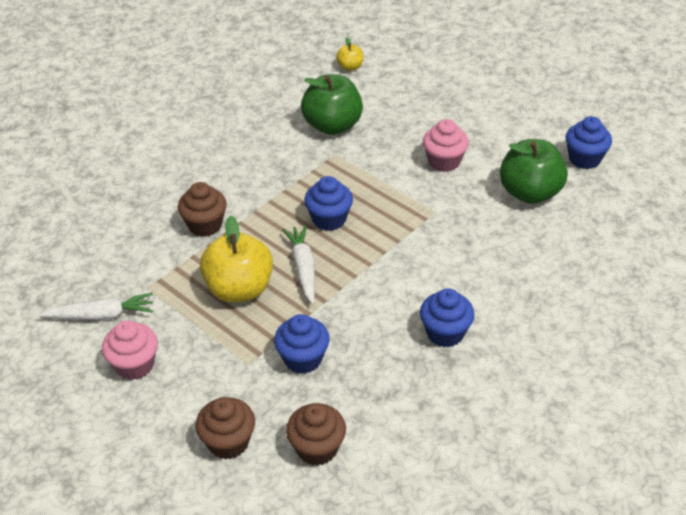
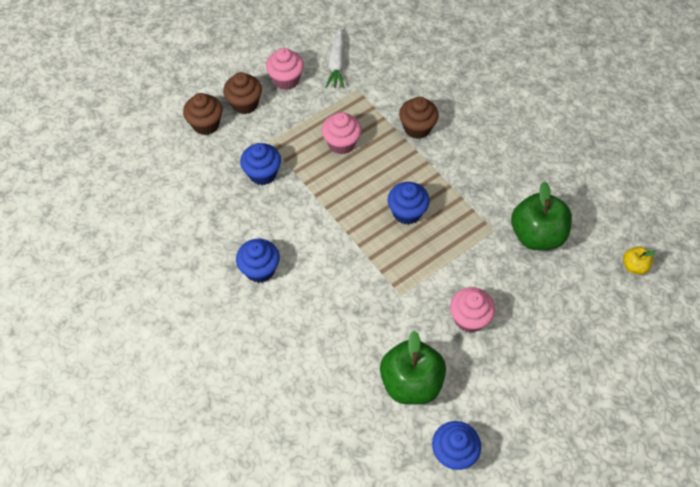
camera: 100 degrees right, 15 degrees up
(239, 289) = (341, 143): yellow apple -> pink cupcake
(303, 268) = (354, 186): white carrot -> none
(317, 448) = (184, 171): brown cupcake -> brown cupcake (245, 104)

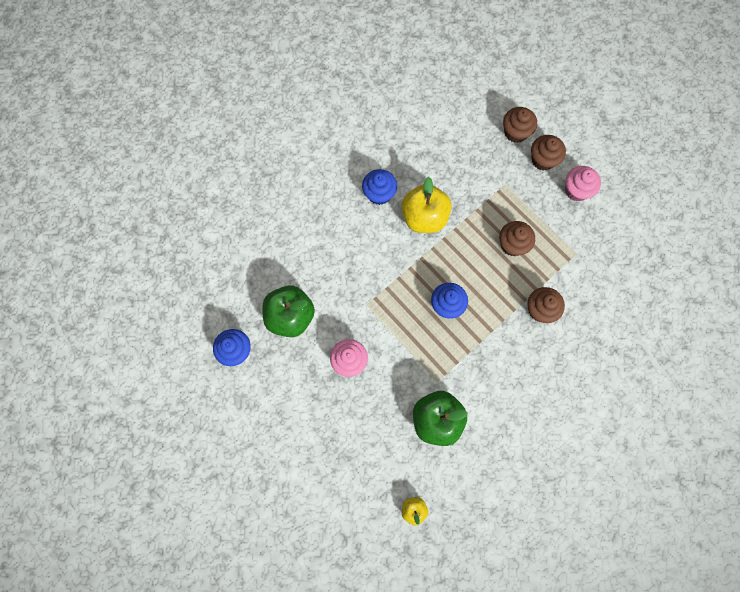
camera: 85 degrees right, 15 degrees up
(262, 173) = (471, 184): blue cupcake -> none
(297, 224) = (424, 217): none -> yellow apple
(336, 63) = (604, 232): white carrot -> none
(341, 143) = (512, 244): pink cupcake -> brown cupcake

